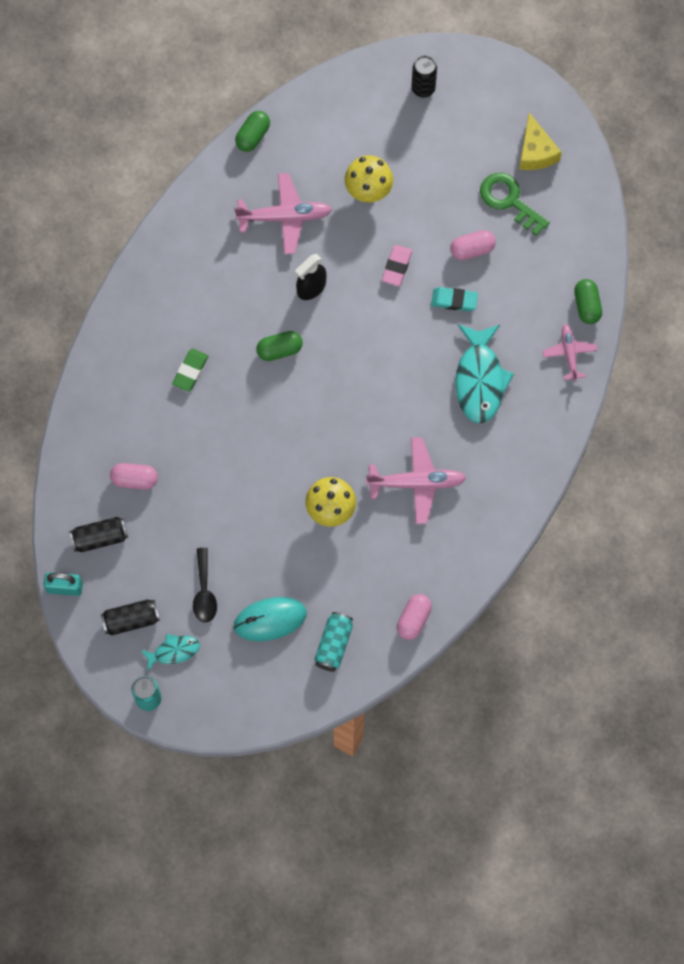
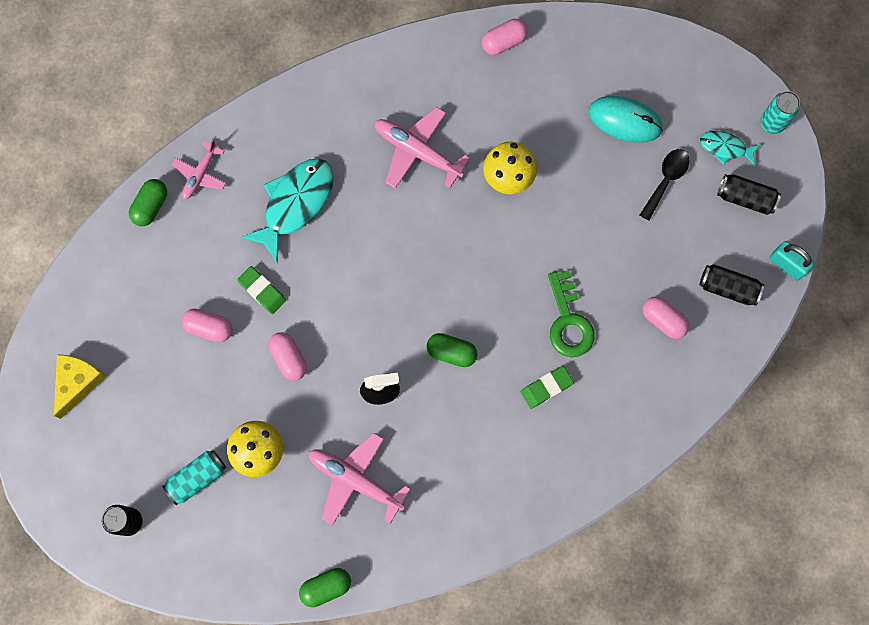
camera: 145 degrees left, 5 degrees up
(334, 644) = (585, 65): turquoise can -> turquoise can (197, 478)
(397, 267) = (289, 358): pink eraser -> pink capsule
(454, 300) = (262, 291): turquoise eraser -> green eraser
(509, 201) = (139, 351): green key -> green key (568, 321)

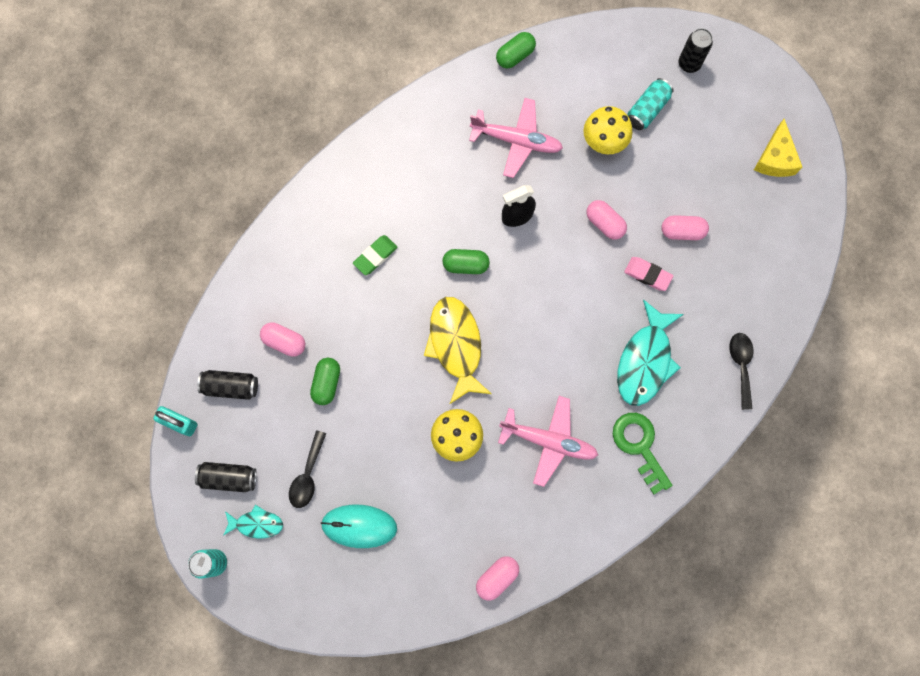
camera: 165 degrees right, 0 degrees up
(151, 206) = (774, 324): green capsule -> green capsule (327, 383)
(200, 174) = (741, 365): pink plane -> black spoon
(262, 291) = (647, 275): green eraser -> pink eraser
(485, 269) = (456, 345): none -> yellow fish
(568, 321) = (369, 318): green key -> green key (639, 446)

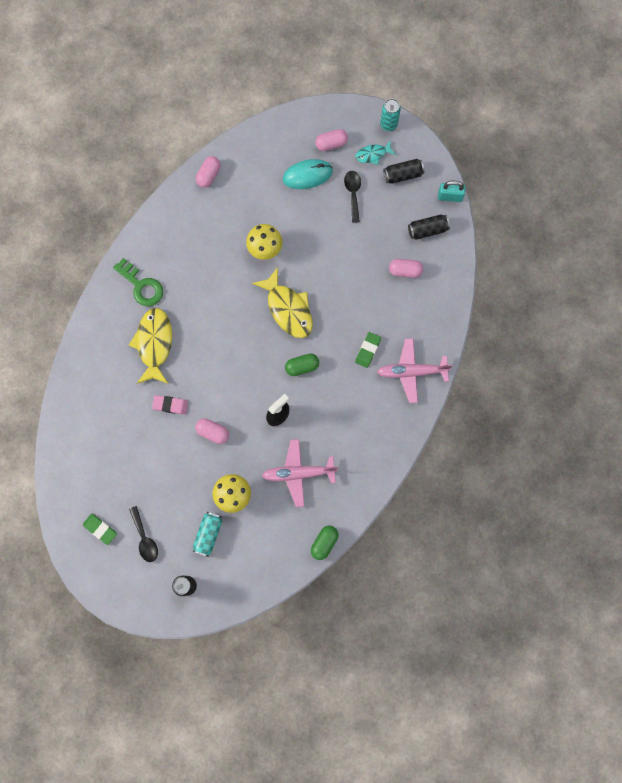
camera: 160 degrees right, 0 degrees up
(327, 383) = (365, 254): green capsule -> none
(548, 441) = (204, 268): pink plane -> pink plane (412, 372)
(645, 360) = (154, 344): turquoise fish -> yellow fish
(682, 231) = (154, 446): pink capsule -> pink capsule (331, 144)
(741, 365) = (87, 363): black spoon -> black spoon (145, 538)
(775, 158) = (100, 529): yellow cheese -> green eraser

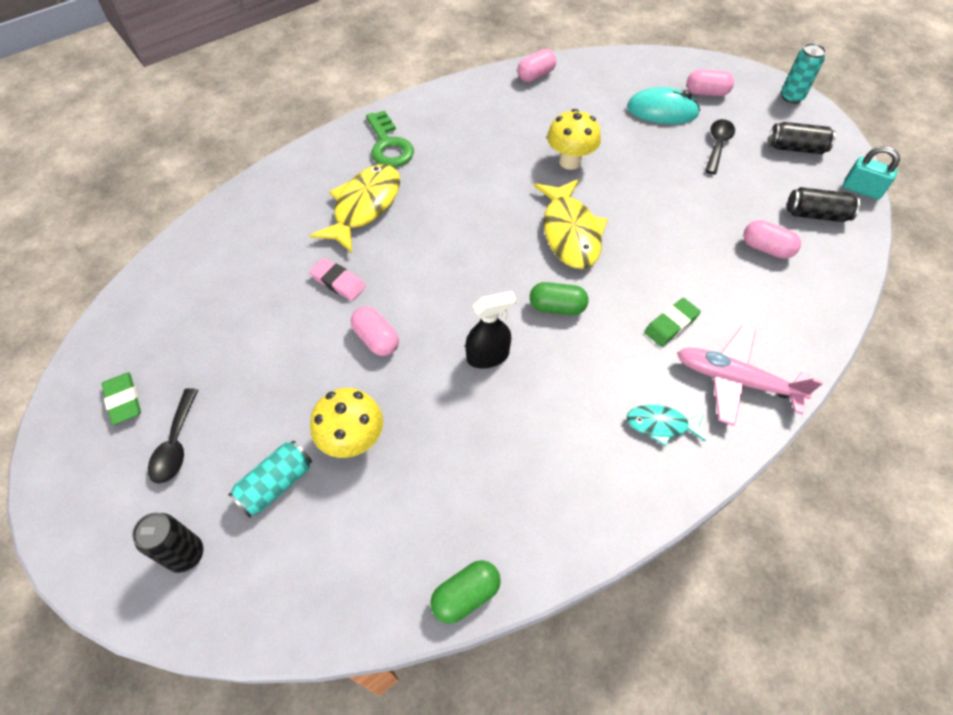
camera: 25 degrees right, 20 degrees down
(299, 473) = (479, 454): pink plane -> none
(373, 154) = (759, 118): turquoise fish -> turquoise fish (661, 425)

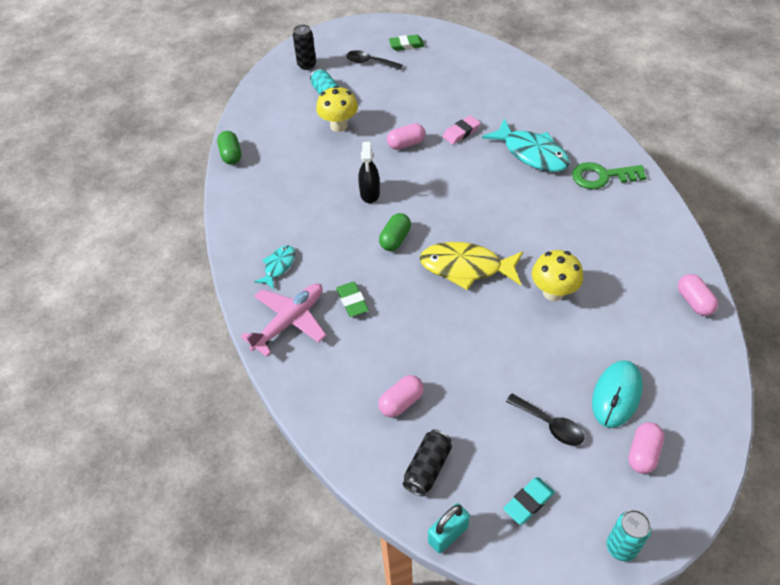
camera: 110 degrees right, 5 degrees down
(364, 207) = (531, 153): yellow fish -> turquoise fish
(796, 148) = (528, 502): black can -> turquoise eraser

